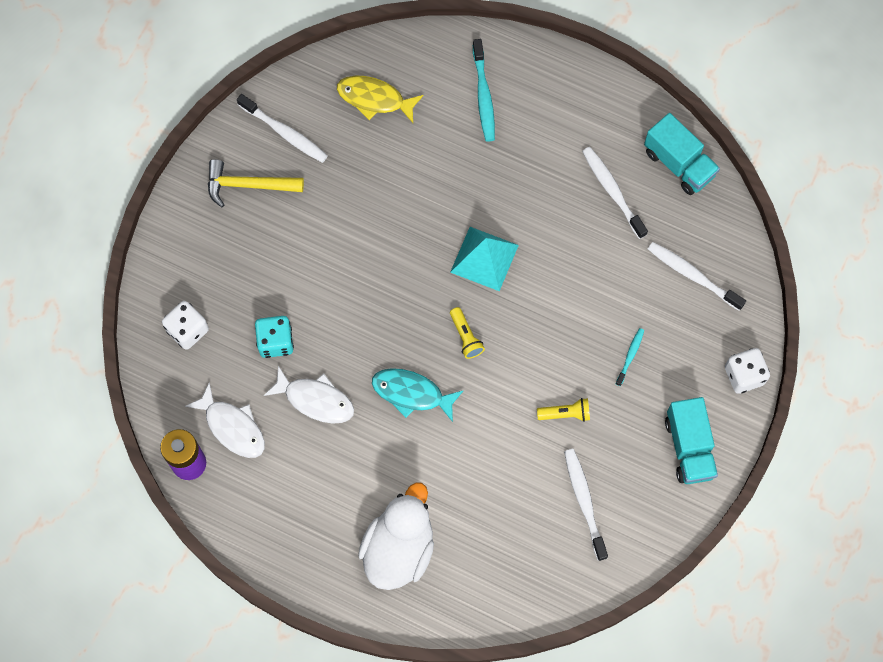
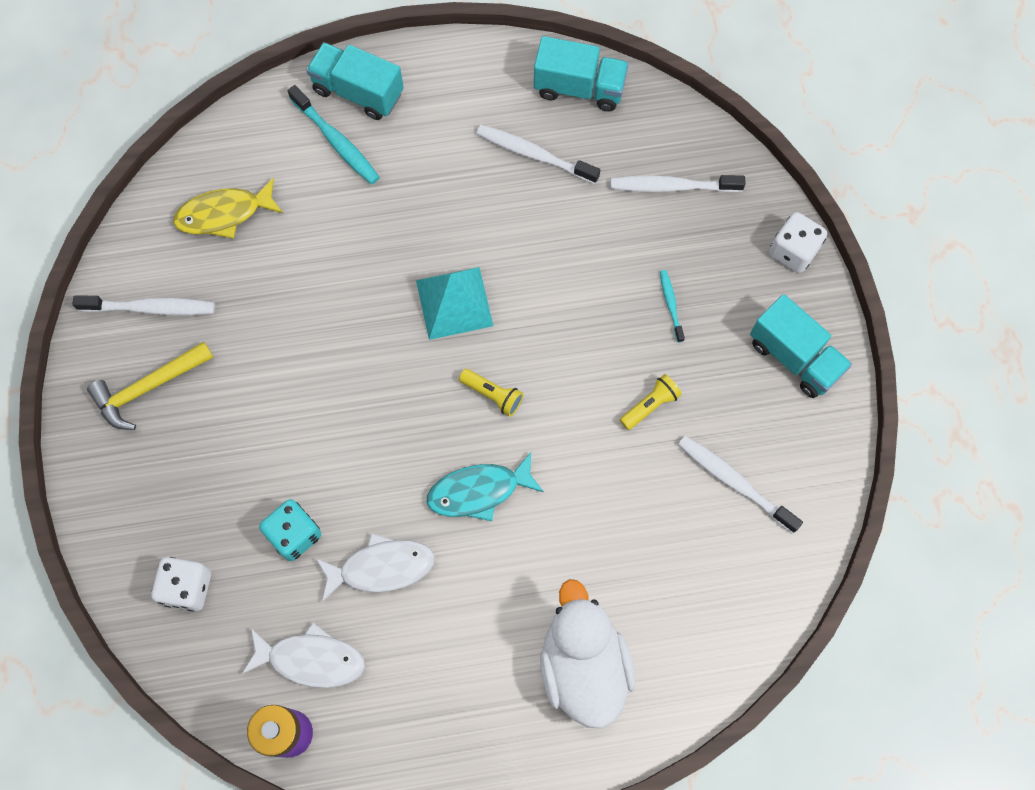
camera: 35 degrees left, 0 degrees up
(522, 70) = (358, 92): none -> turquoise truck

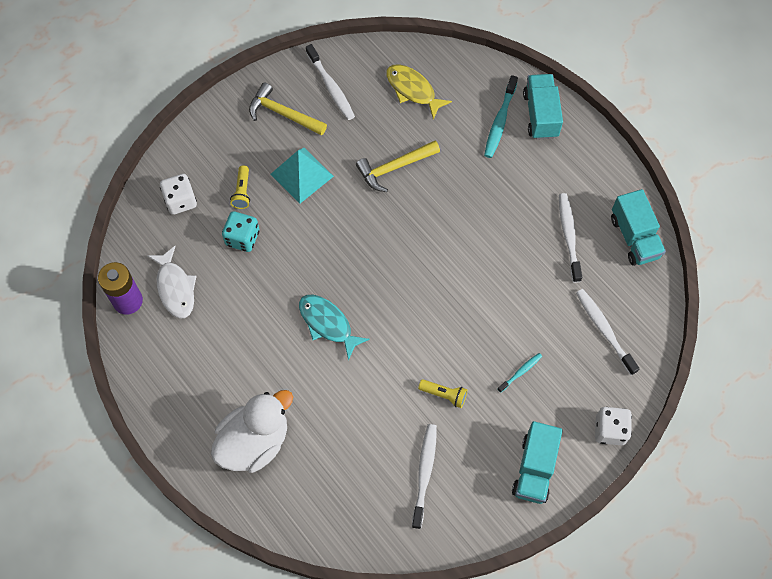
camera: 60 degrees right, 5 degrees down
(318, 295) = (394, 168): none -> yellow hammer
(381, 567) = (250, 295): white fish -> none
(454, 303) = (438, 244): turquoise pyramid -> turquoise pyramid (302, 175)
(493, 395) = (393, 298): yellow flashlight -> yellow flashlight (242, 192)

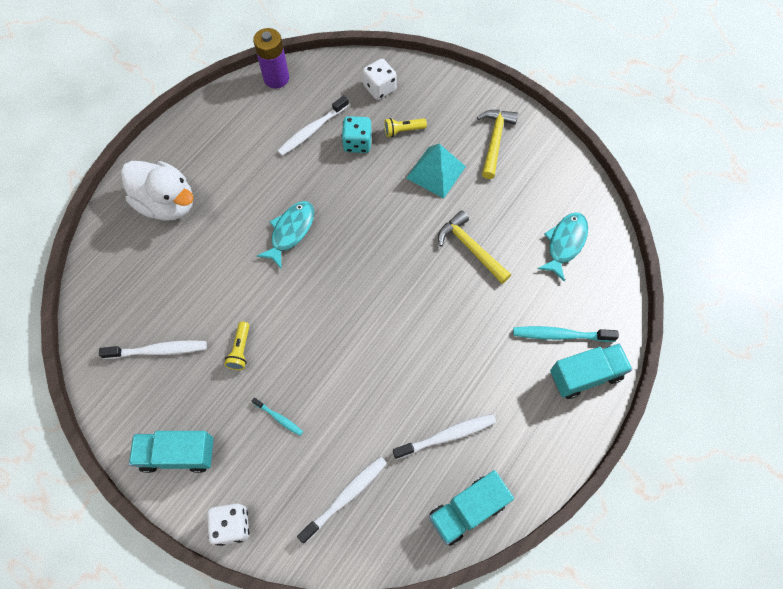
camera: 75 degrees right, 0 degrees up
(175, 288) = (296, 107): white fish -> none
(331, 87) = (539, 171): white toothbrush -> white toothbrush (312, 130)
(413, 90) = (565, 243): yellow fish -> turquoise fish

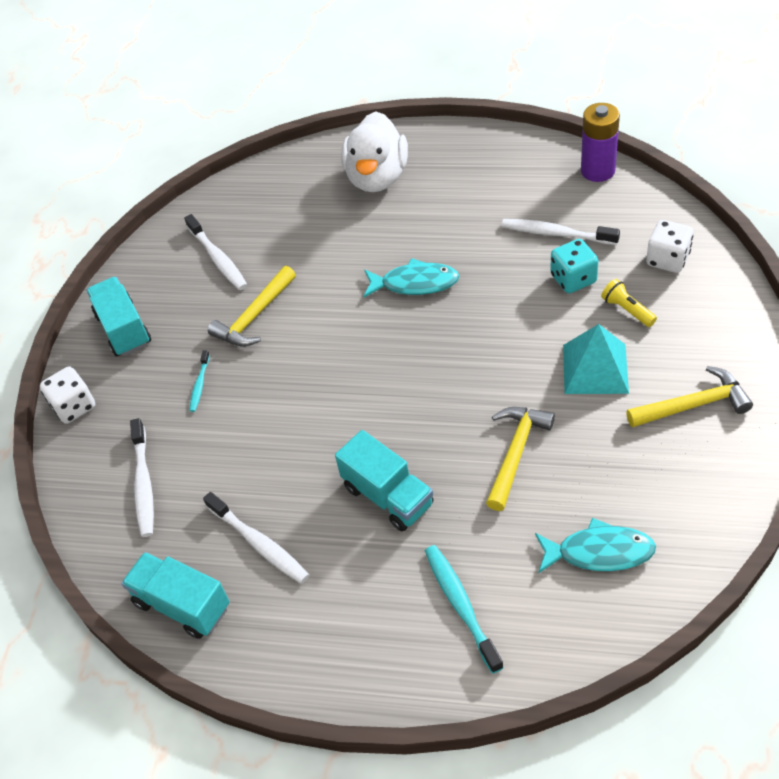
camera: 70 degrees right, 15 degrees down
(240, 350) = (254, 316): yellow flashlight -> yellow hammer
(345, 497) = (144, 483): white toothbrush -> white toothbrush turned 60 degrees clockwise
(585, 375) = (422, 659): turquoise truck -> turquoise truck (388, 496)

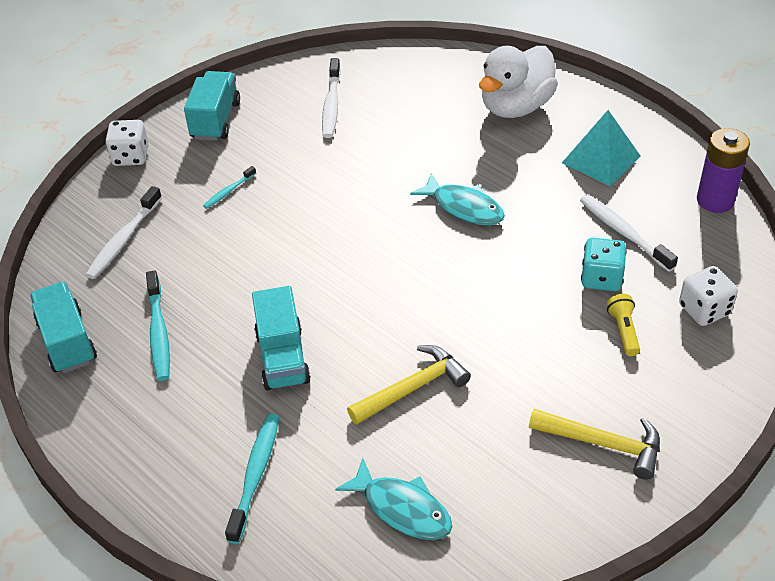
camera: 30 degrees right, 5 degrees down
(254, 316) = (316, 163): yellow hammer -> none
(259, 543) = (159, 332): white toothbrush -> turquoise toothbrush
(595, 368) = (546, 362): turquoise pyramid -> turquoise pyramid (601, 159)

